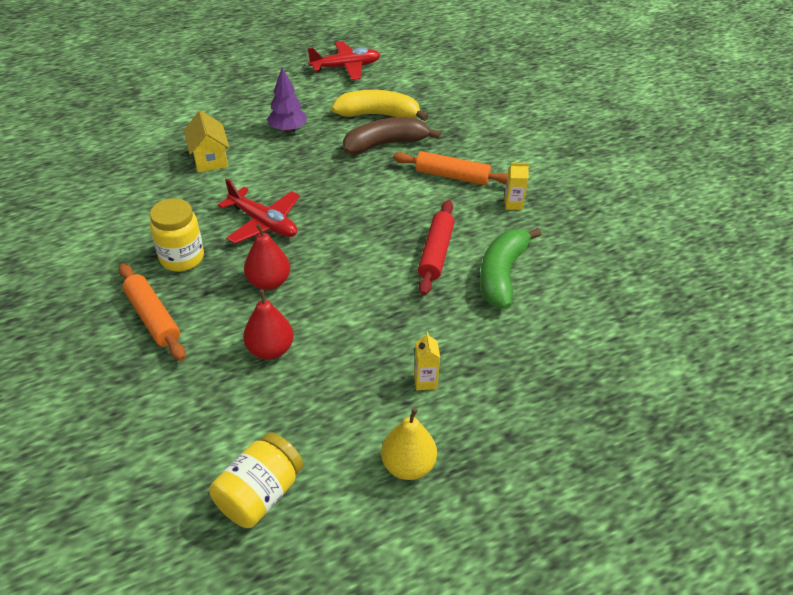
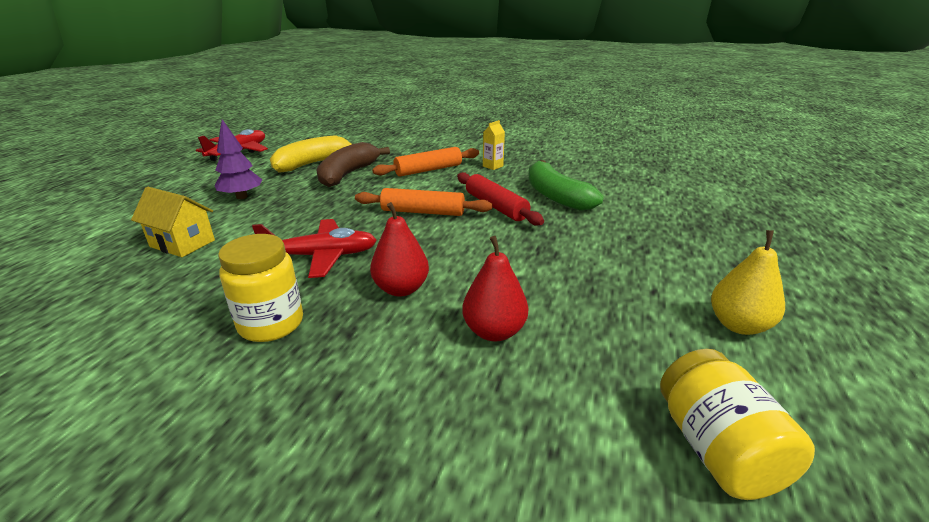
camera: 45 degrees left, 15 degrees down
(153, 317) = (320, 393): orange rolling pin -> orange rolling pin (423, 212)
(425, 381) = (636, 271): yellow carton -> none

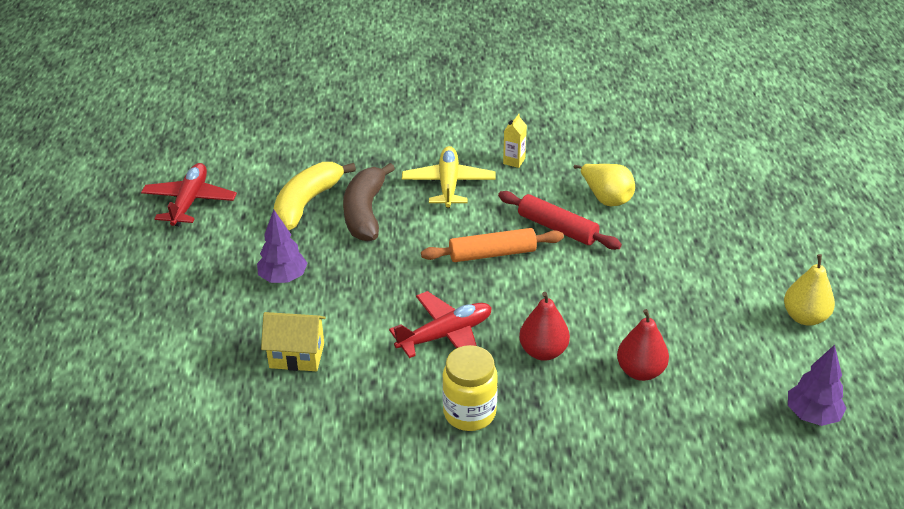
camera: 20 degrees left, 10 degrees up
(428, 170) = (448, 184): orange rolling pin -> yellow plane
(556, 196) = (606, 198): green banana -> yellow pear
(717, 449) = (812, 415): yellow jar -> purple tree

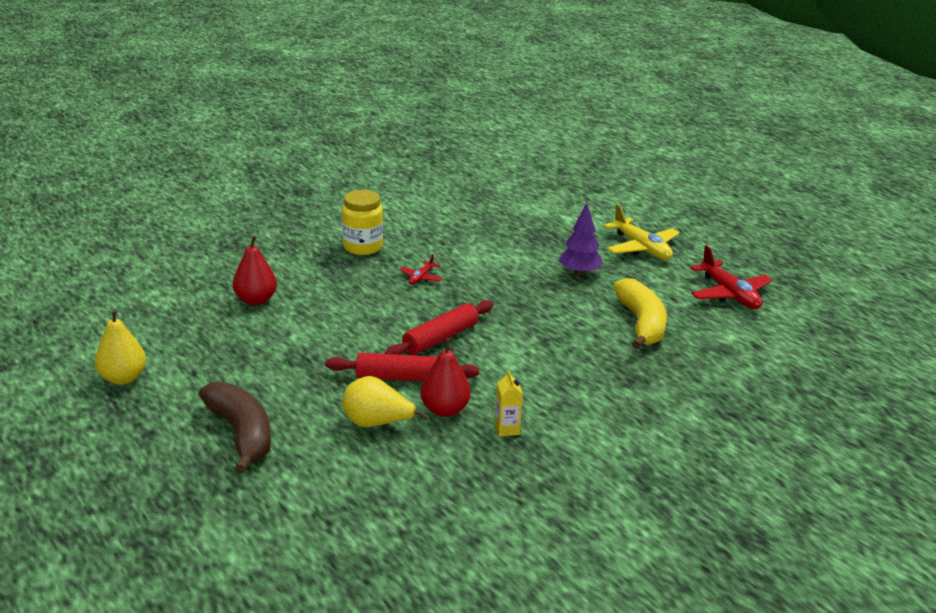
camera: 145 degrees right, 10 degrees down
(297, 355) = (508, 240): yellow house -> none
(365, 212) = (584, 333): brown banana -> brown banana (241, 433)
(445, 335) = (421, 277): red plane -> red plane, size x0.51
(448, 184) = (544, 382): yellow plane -> yellow plane (641, 248)
(492, 253) = (440, 338): orange rolling pin -> red rolling pin
(543, 351) = (339, 290): red pear -> red pear (445, 410)
(812, 415) = (106, 313): purple tree -> none

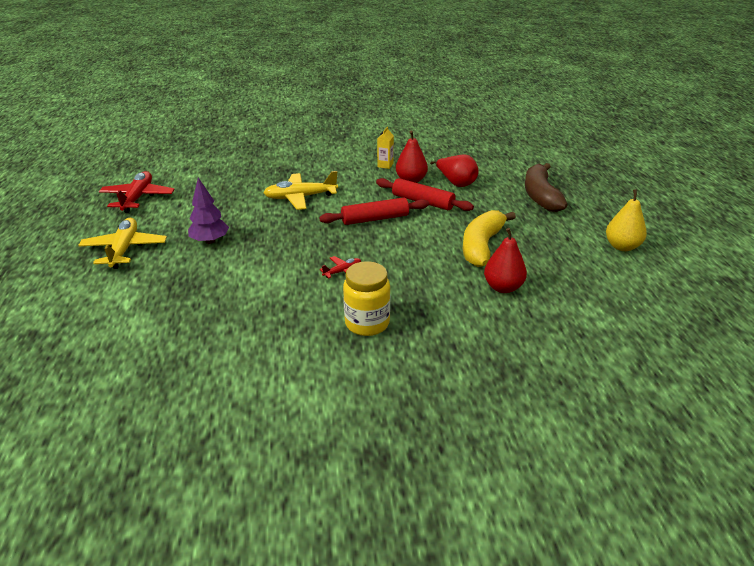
camera: 150 degrees left, 5 degrees up
(377, 423) = (456, 183): yellow pear -> red pear
(557, 342) = (300, 197): none -> yellow plane
(641, 323) = (229, 195): yellow banana -> yellow banana (481, 246)

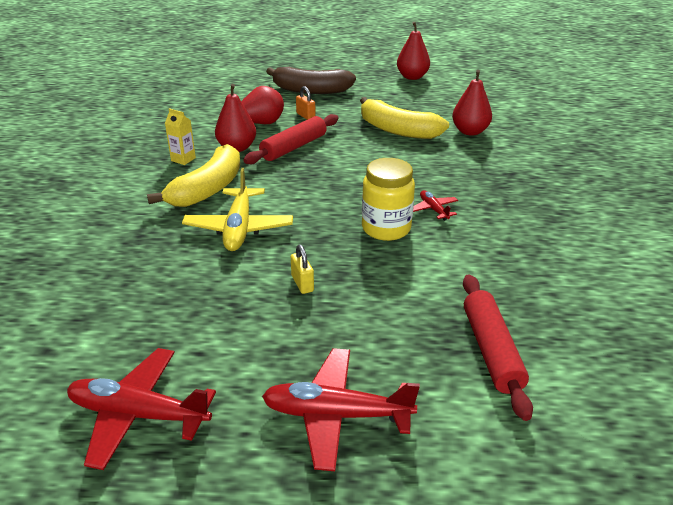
camera: 80 degrees left, 0 degrees up
(124, 249) = (336, 415): yellow plane -> red plane
(210, 241) = (336, 313): purple tree -> none
(240, 226) = (302, 283): none -> yellow padlock
(347, 180) = (208, 189): none -> yellow banana
(367, 323) = (529, 203): yellow jar -> yellow jar (386, 228)
(375, 219) = (322, 179): red rolling pin -> red rolling pin (491, 350)
(483, 200) = (305, 116): none -> orange padlock
(622, 246) = (412, 77): yellow pear -> red pear

